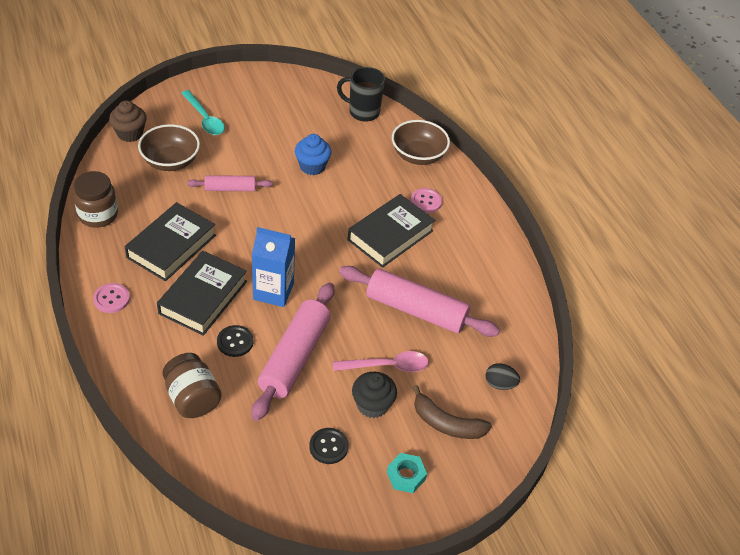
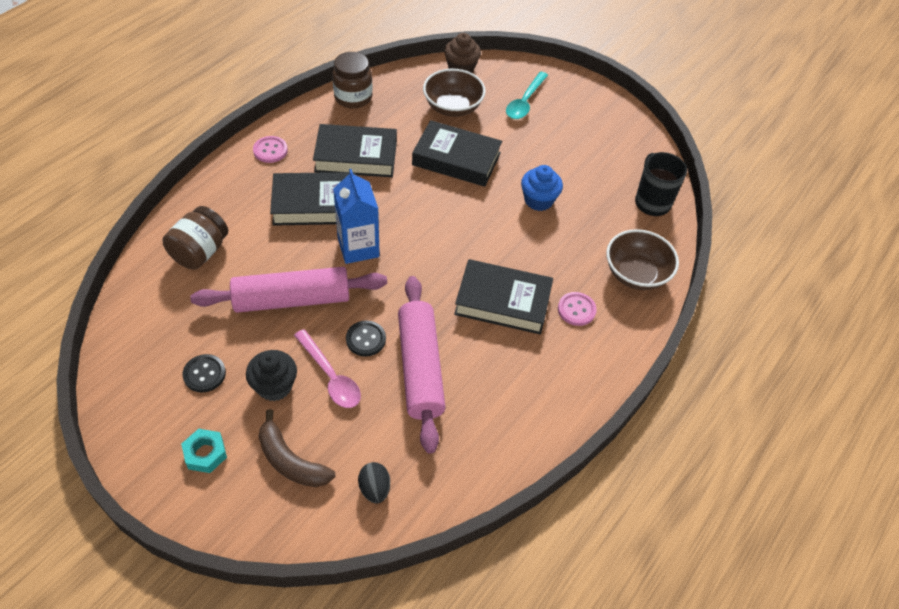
camera: 60 degrees right, 5 degrees up
(230, 188) = (456, 159): pink rolling pin -> black book
(235, 342) = (280, 249): black button -> black button (366, 339)
(446, 423) = (291, 461): brown banana -> brown banana turned 45 degrees counterclockwise

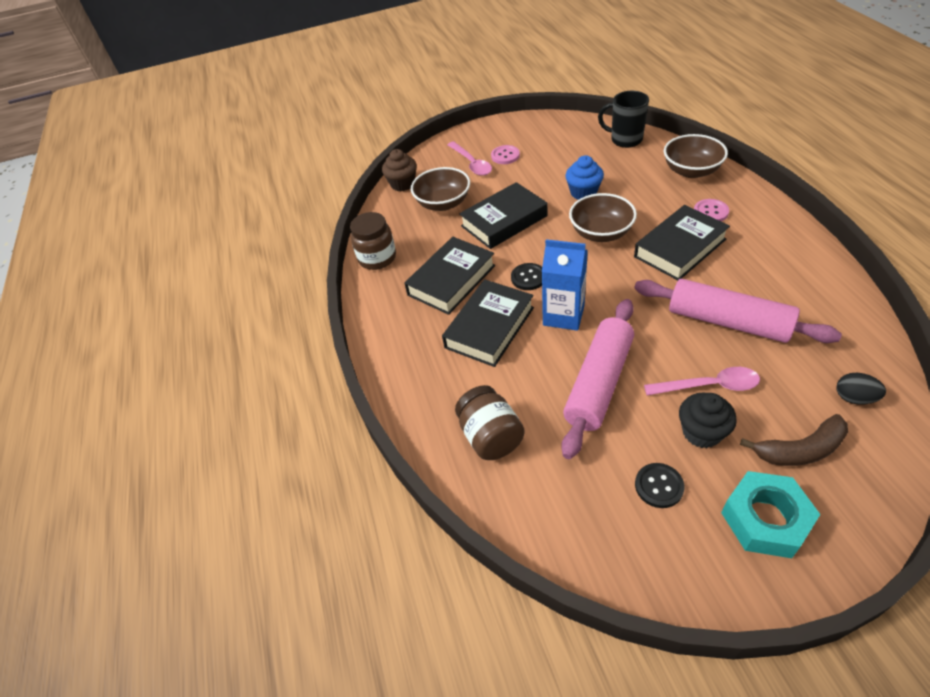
camera: 45 degrees left, 5 degrees down
(205, 453) = (765, 519): turquoise nut -> turquoise nut, size x1.69
(270, 150) = (395, 337): pink button -> pink button (505, 156)
(366, 339) = (676, 346): black button -> black button (528, 278)
(486, 234) = (601, 233): none -> brown bowl
(525, 102) = (471, 163): turquoise spoon -> pink spoon

